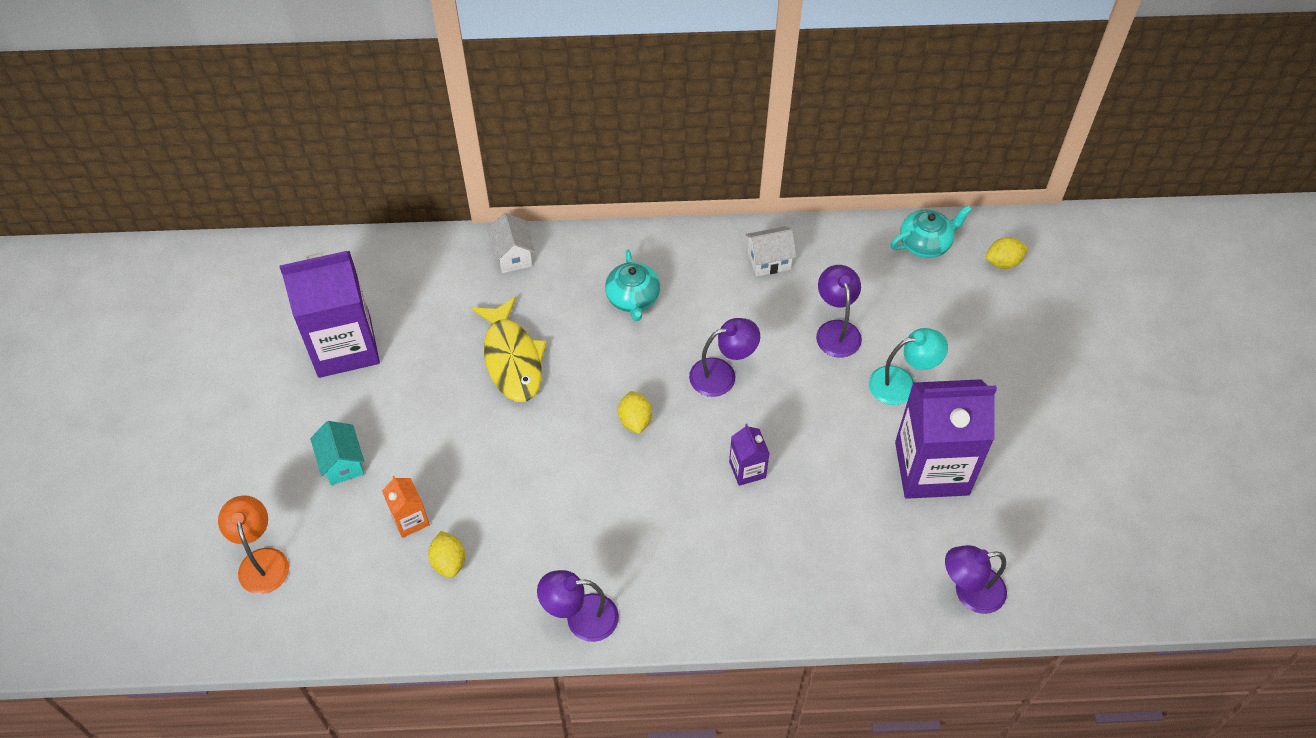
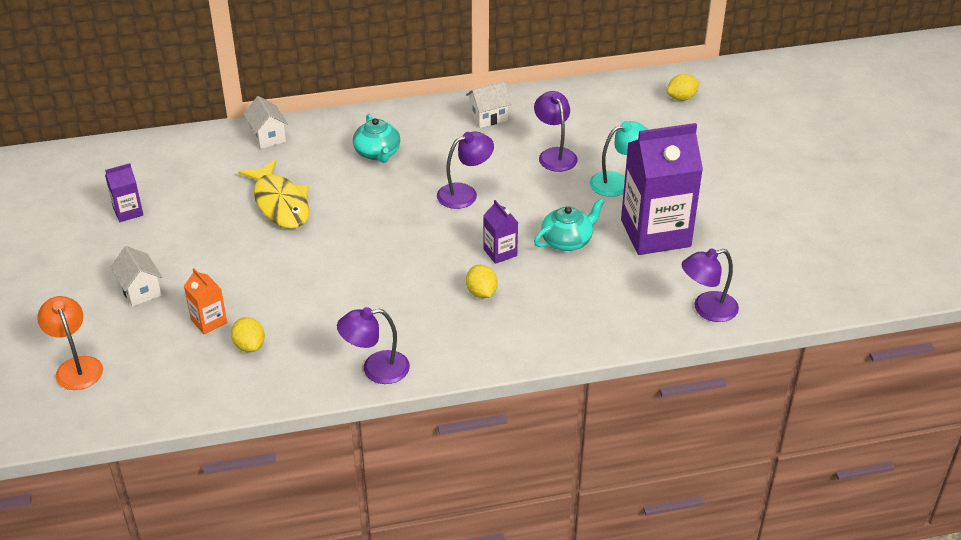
camera: 10 degrees left, 15 degrees down
(342, 463) = (140, 290): turquoise house -> white house
(344, 346) = (128, 212): purple carton -> purple carton, size x0.45
(635, 420) = (396, 231): yellow lemon -> yellow lemon (481, 293)
(925, 243) = (615, 92): turquoise teapot -> turquoise teapot (567, 240)

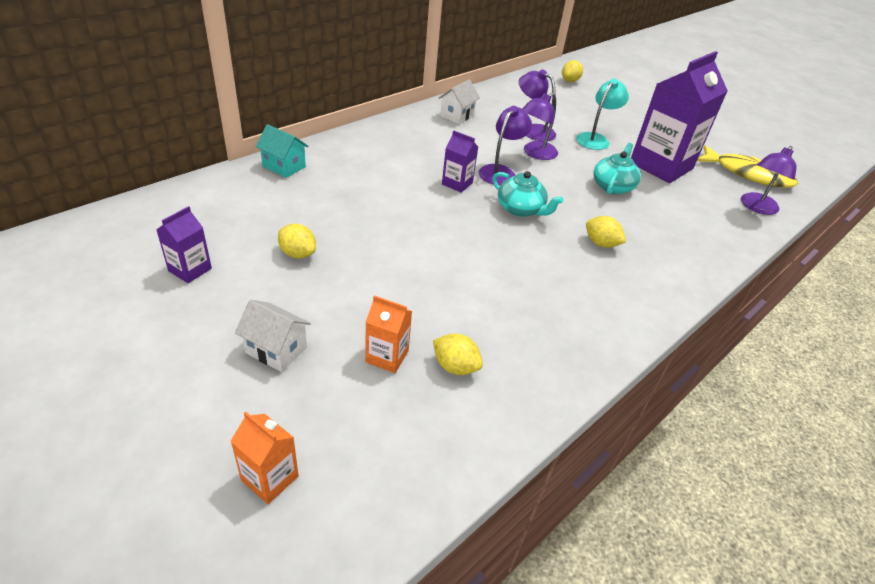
camera: 35 degrees left, 0 degrees up
(76, 366) = (270, 478): orange lamp -> orange carton
(213, 222) = (298, 254): none -> yellow lemon
(268, 137) = (284, 166): white house -> turquoise house
(280, 203) = (351, 219): yellow fish -> yellow fish (748, 174)
(376, 369) = (596, 343): purple lamp -> purple lamp (535, 153)
(377, 153) = (397, 158): turquoise teapot -> turquoise teapot (521, 209)
(500, 252) = (577, 208): purple carton -> purple carton (457, 183)

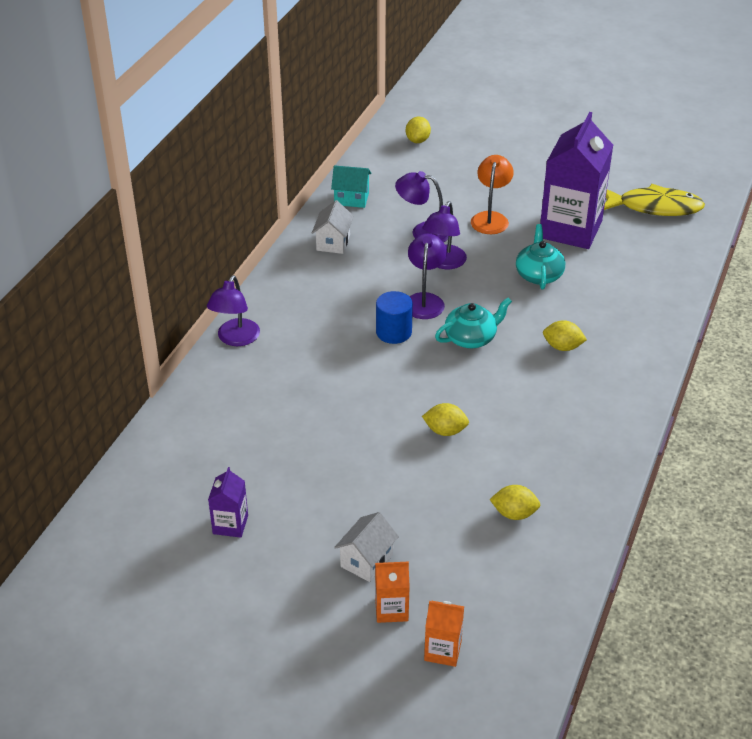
camera: 20 degrees left, 0 degrees up
(276, 350) = (366, 560): white house -> white house turned 60 degrees counterclockwise
(284, 166) = (213, 381): turquoise house -> turquoise house (351, 199)
(298, 254) = (309, 469): yellow lemon -> yellow lemon (445, 431)
(387, 356) = (456, 528): orange carton -> orange carton (391, 609)
(457, 183) = (393, 332): purple carton -> blue cylinder
(521, 209) = (471, 338): turquoise teapot -> turquoise teapot turned 45 degrees counterclockwise
(595, 139) = (490, 218): turquoise lamp -> orange lamp
(756, 207) = (678, 247): purple lamp -> purple lamp (235, 339)

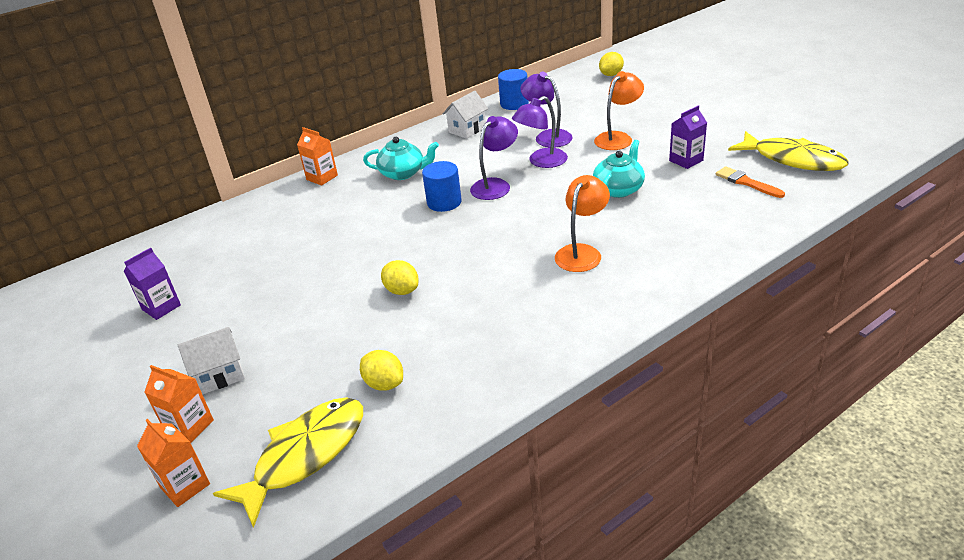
camera: 35 degrees right, 5 degrees down
(235, 339) = (322, 177): purple lamp -> orange carton
(351, 199) = (514, 104): turquoise house -> blue cylinder
(471, 338) = (504, 223): turquoise teapot -> turquoise teapot (403, 173)
(511, 590) = (305, 455): none -> yellow fish
(562, 347) = (582, 252): yellow lemon -> orange lamp
(570, 229) = (686, 160): purple carton -> purple carton, size x0.45
(636, 240) = (746, 182): none -> orange brush

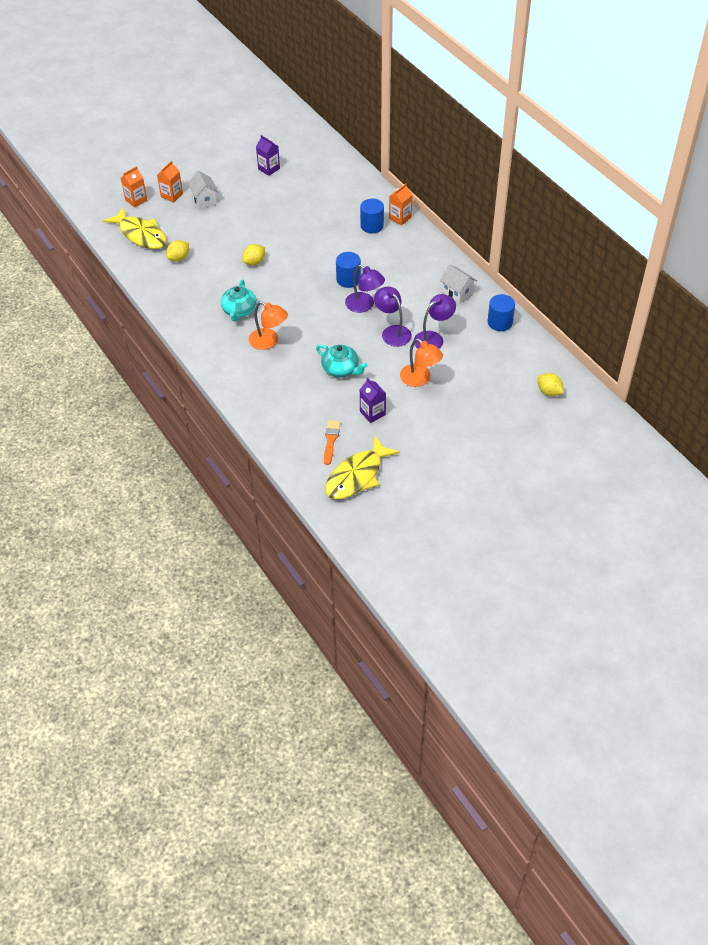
camera: 90 degrees right, 15 degrees up
(333, 196) = (372, 226): none -> blue cylinder
(403, 173) = (395, 258): turquoise teapot -> turquoise teapot (239, 311)
(746, 182) = (331, 440): orange brush -> orange brush turned 45 degrees counterclockwise

